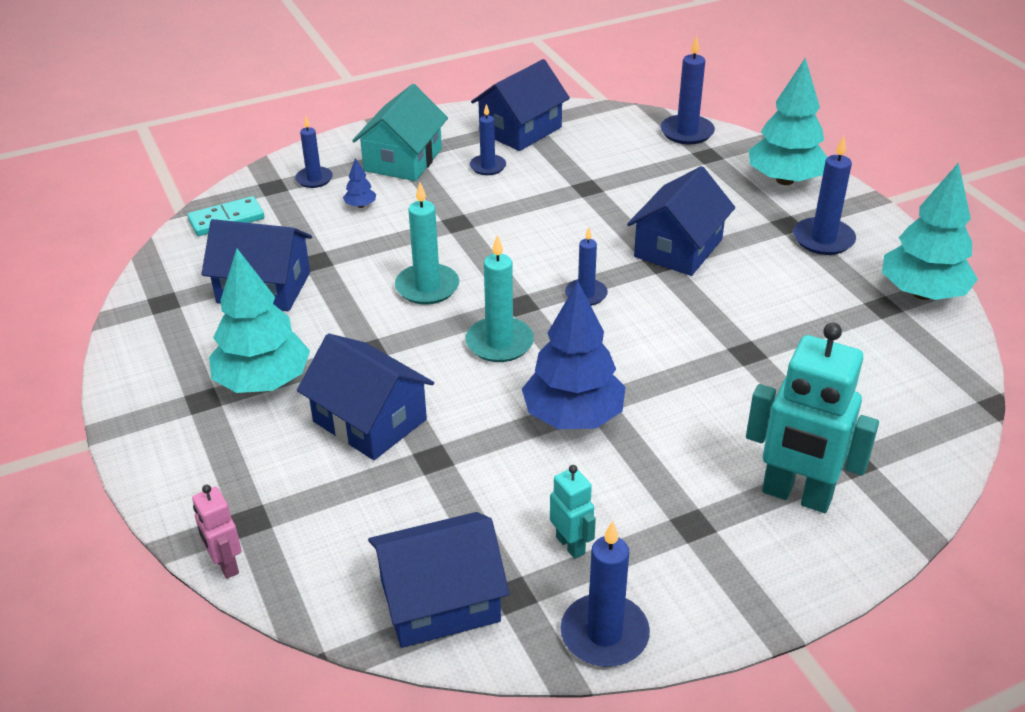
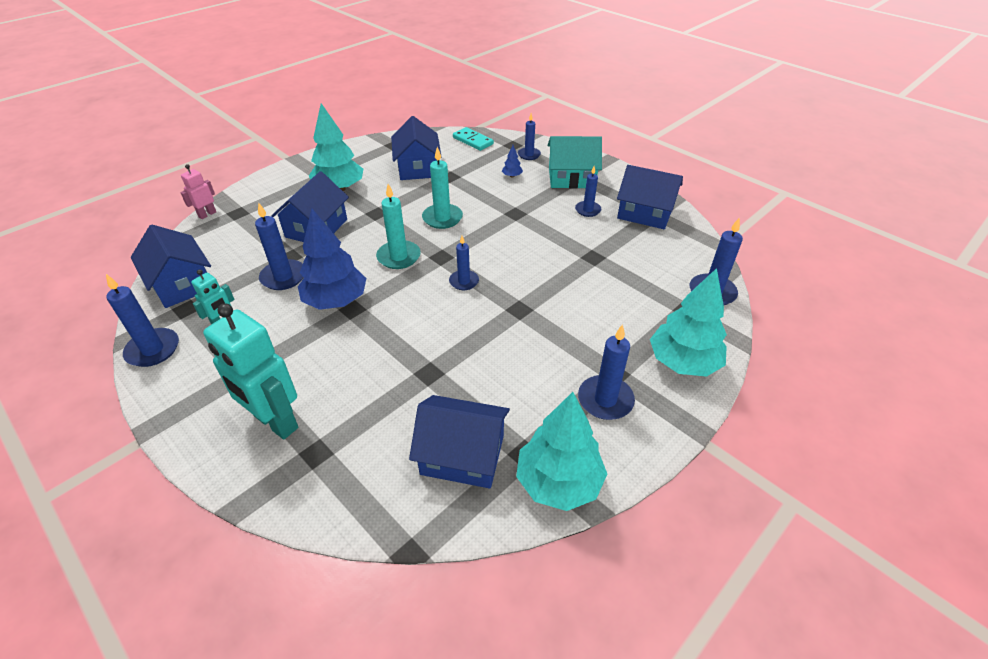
camera: 70 degrees right, 5 degrees up
(486, 469) = (283, 277): none -> blue candle
(678, 248) = (542, 315): blue house -> blue house (462, 454)
(796, 495) = (275, 422): turquoise robot -> turquoise robot turned 60 degrees counterclockwise

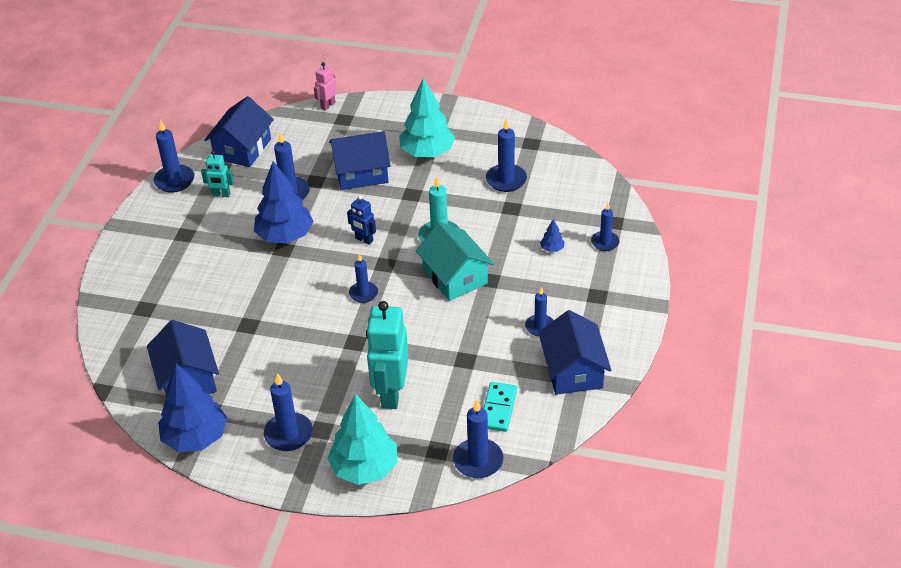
camera: 60 degrees right, 0 degrees up
(207, 214) = (328, 105): pink robot -> pink robot turned 60 degrees counterclockwise
(275, 422) = (155, 275): turquoise robot -> turquoise robot (391, 393)
(399, 257) = (364, 240): turquoise candle -> blue robot
(417, 167) = (506, 180): blue house -> blue candle
(472, 141) = (592, 190): turquoise domino -> turquoise domino (498, 408)
(558, 482) = (196, 437): turquoise tree -> blue tree
(571, 178) = (589, 292): turquoise house -> turquoise house (455, 277)

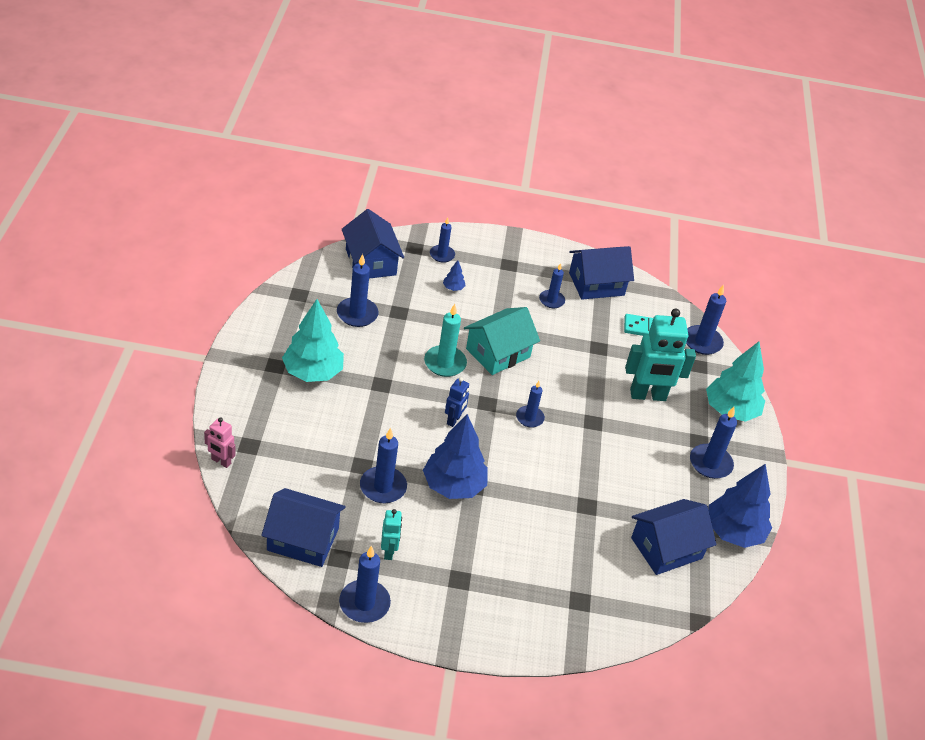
camera: 105 degrees left, 0 degrees up
(361, 173) = (347, 426): blue house -> blue house (370, 262)

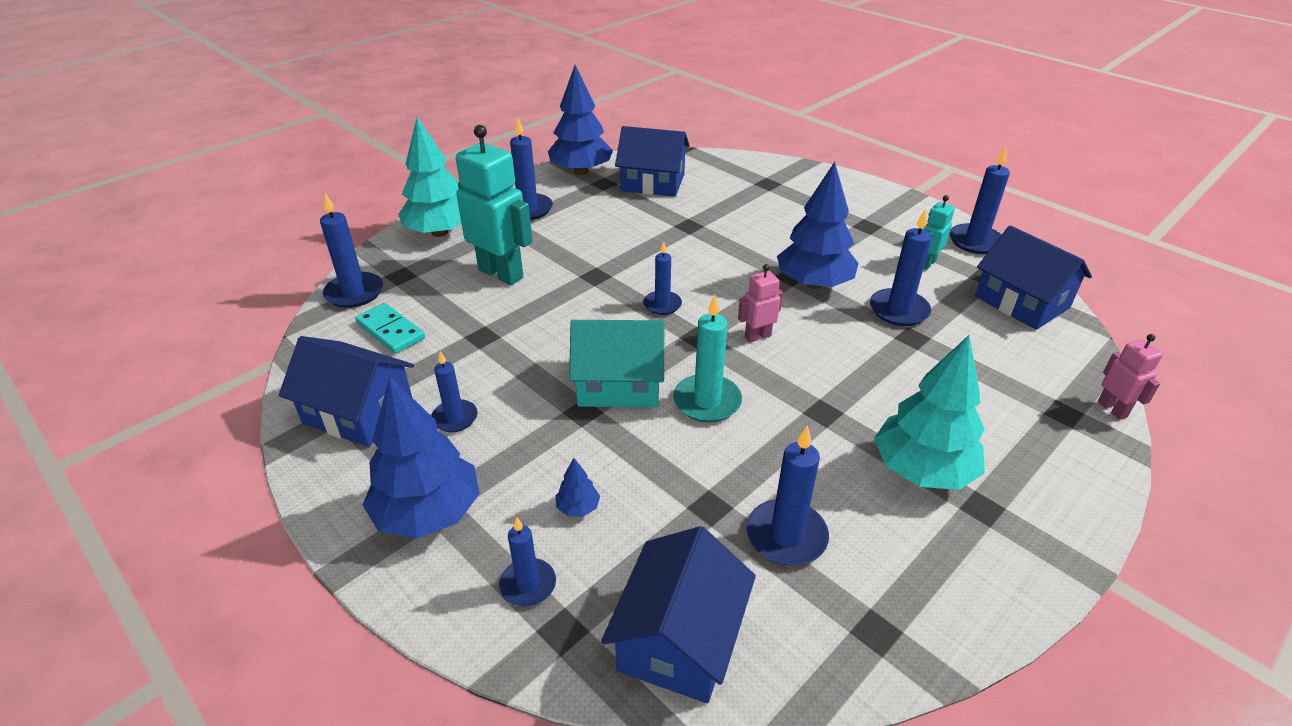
camera: 135 degrees left, 5 degrees down
(454, 420) = (757, 336): blue robot -> pink robot
(509, 260) = (428, 513): none -> blue tree

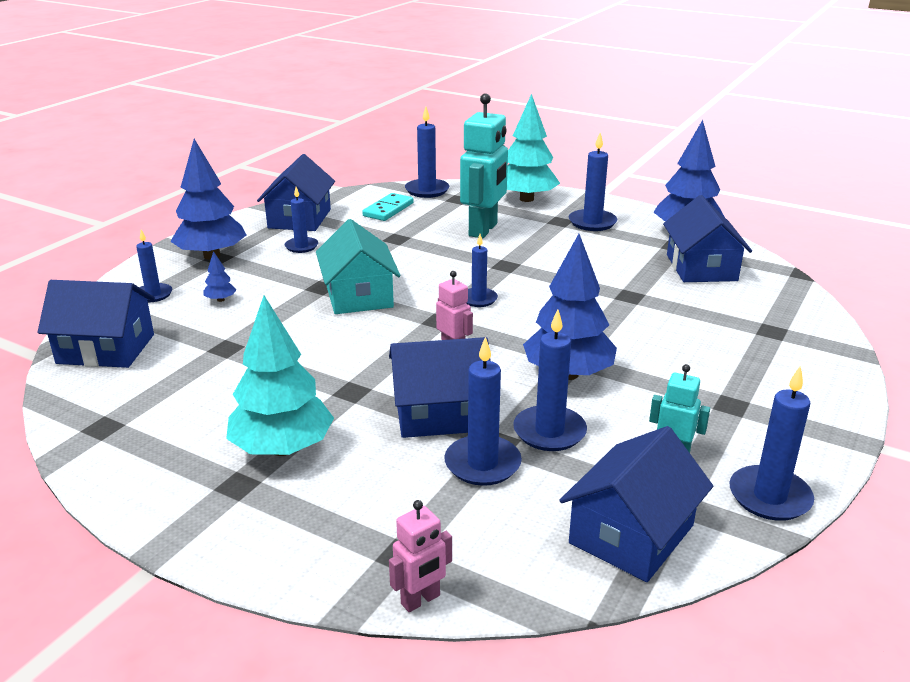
camera: 75 degrees right, 10 degrees down
(707, 401) = (349, 334): turquoise candle -> none
(786, 536) = (197, 382): blue candle -> blue candle (482, 464)
(867, 362) = (440, 413): none -> blue house

